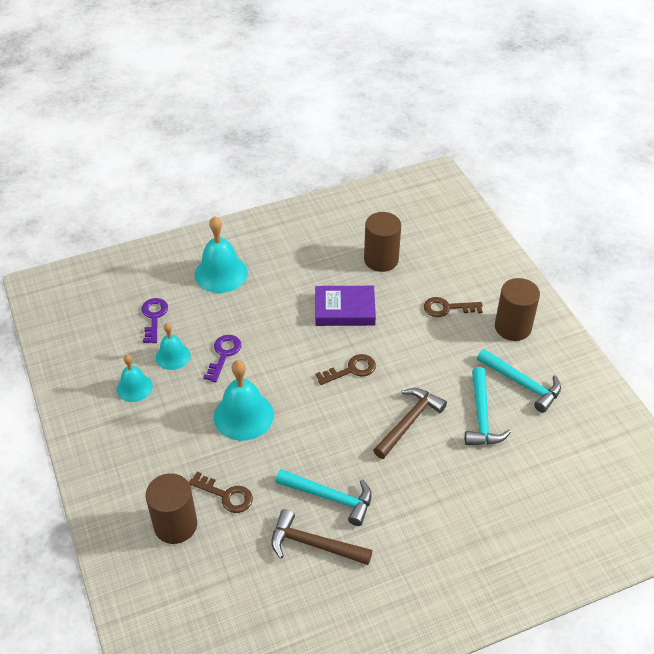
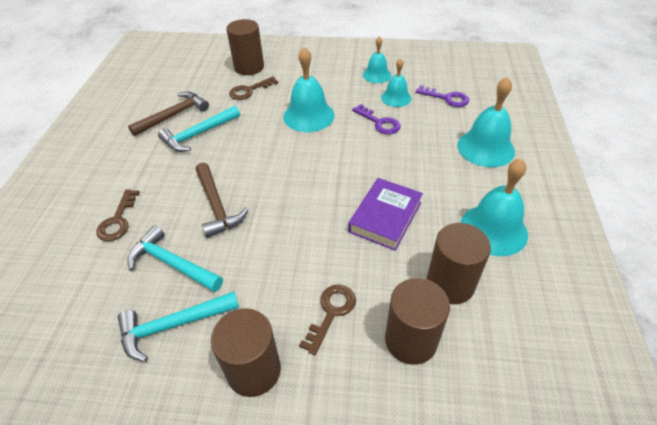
camera: 120 degrees right, 0 degrees up
(316, 250) = (493, 229): none -> turquoise bell
(351, 370) = (305, 191): brown key -> brown key (118, 220)
(436, 266) = (411, 340): none -> brown cylinder

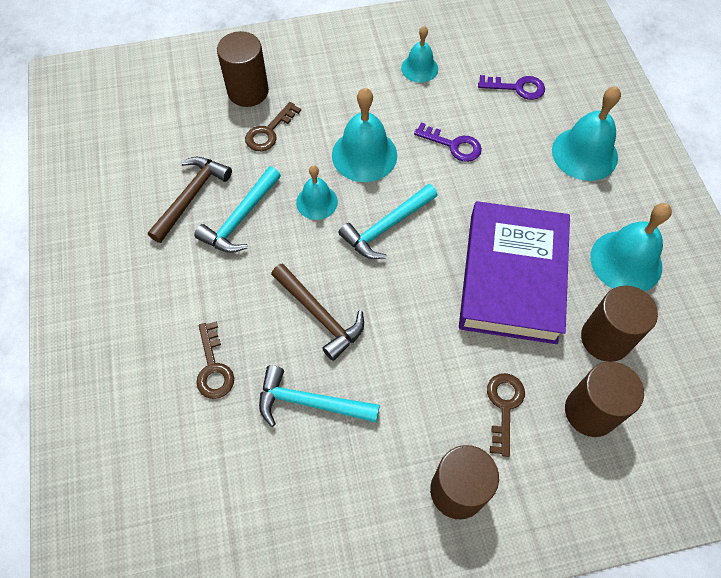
camera: 20 degrees left, 15 degrees up
(173, 325) = (352, 471): turquoise hammer -> turquoise hammer (387, 227)
(385, 217) = (512, 277): purple book -> purple book, size x1.69
(396, 97) = (457, 101): turquoise bell -> turquoise bell (317, 202)

